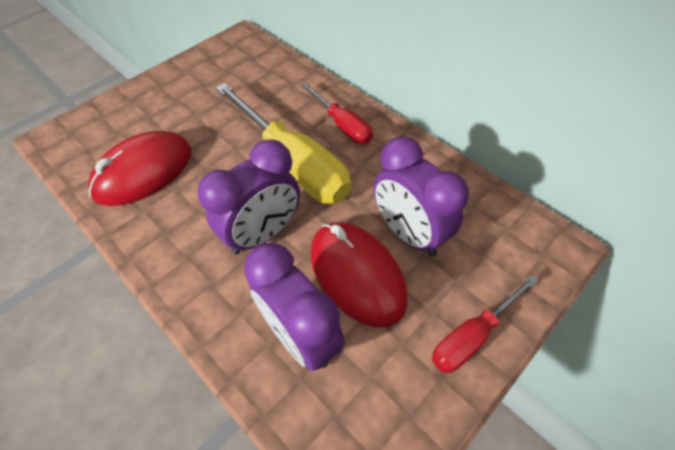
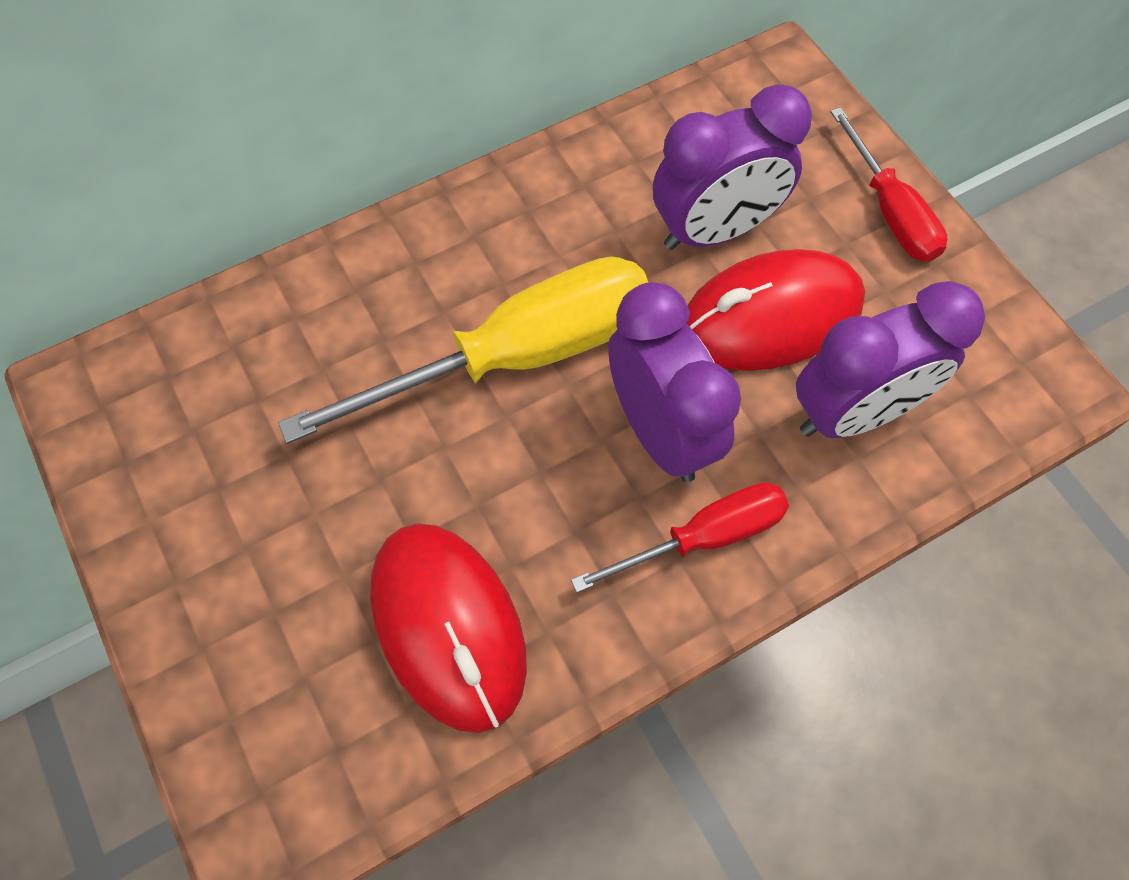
camera: 75 degrees left, 10 degrees up
(342, 125) = (451, 257): red screwdriver -> red screwdriver (703, 537)

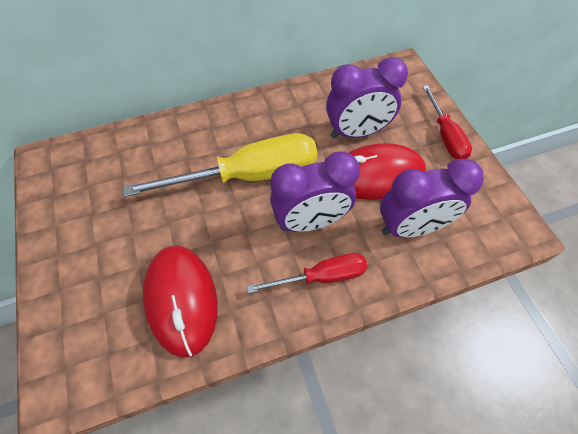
camera: 10 degrees right, 5 degrees down
(660, 432) = (310, 221): purple clock -> purple clock turned 90 degrees clockwise

